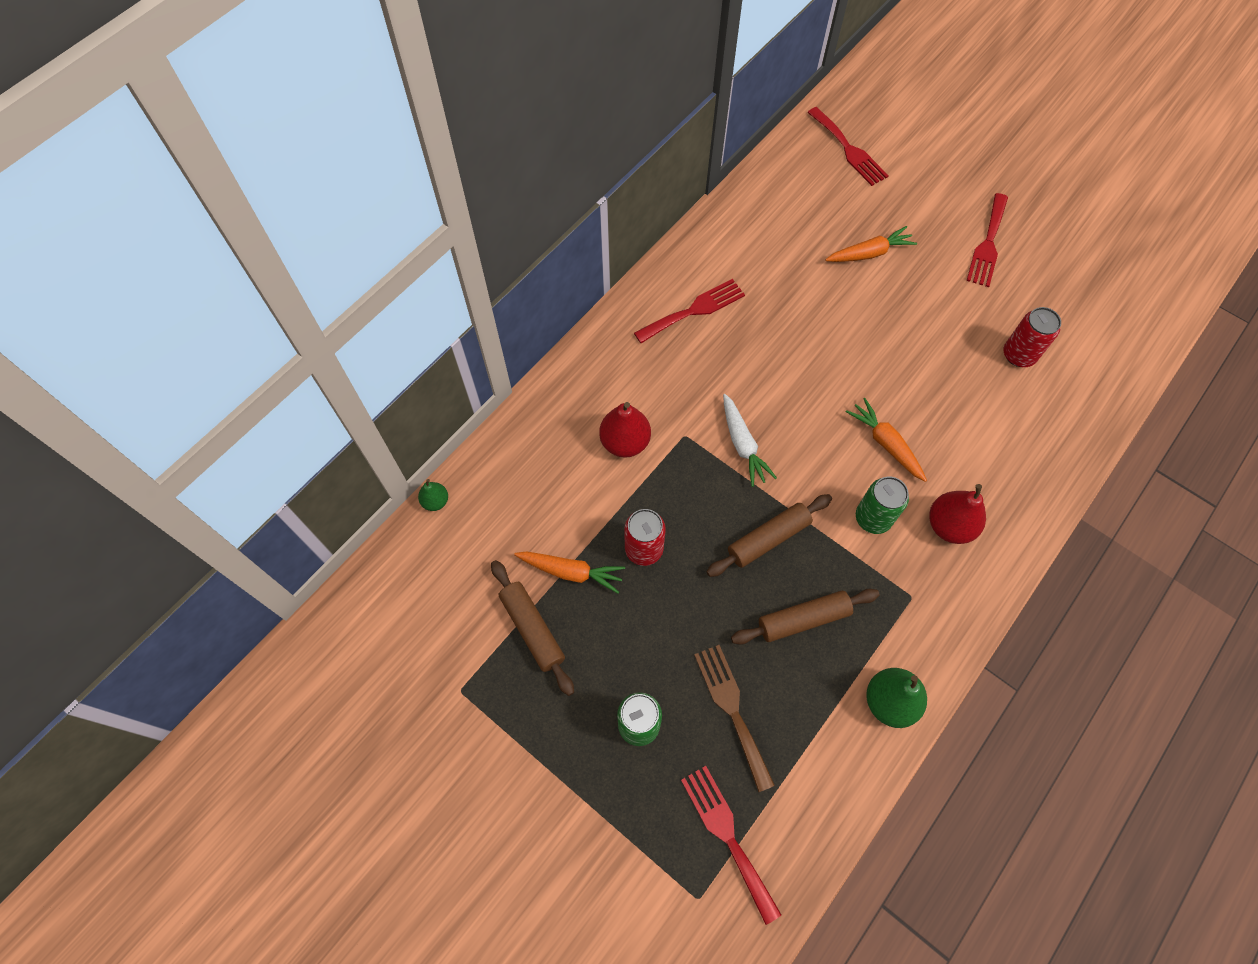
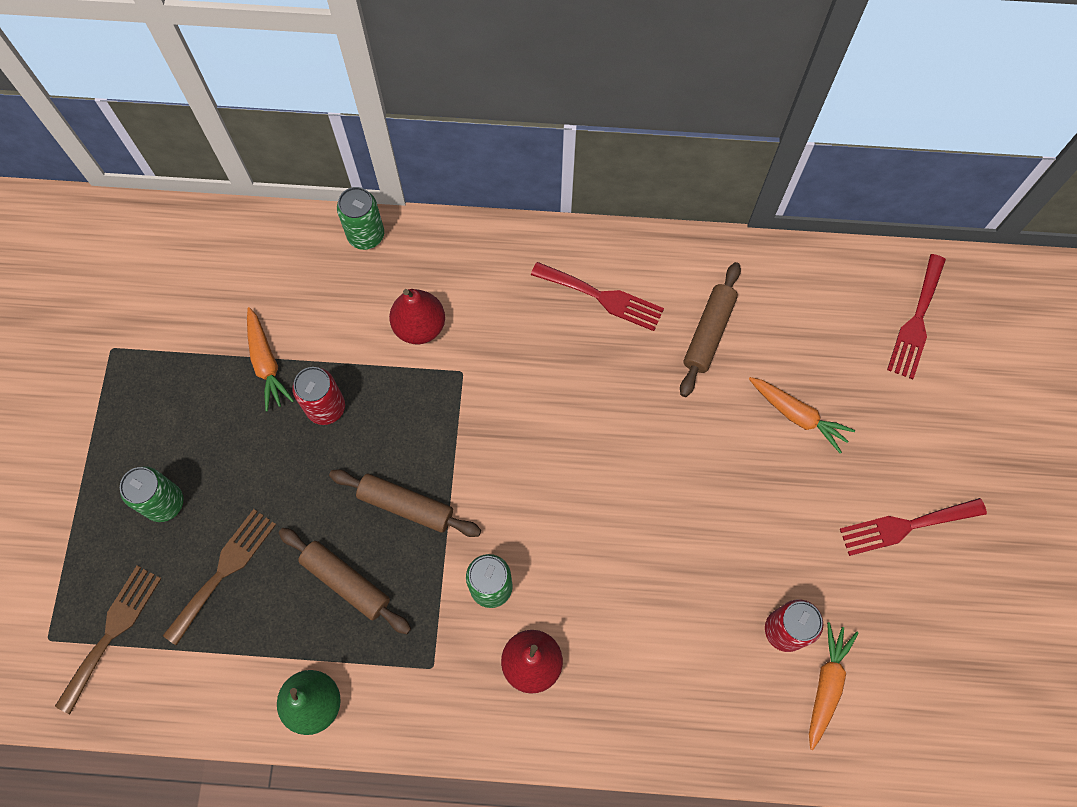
camera: 55 degrees right, 5 degrees up
(435, 501) = (261, 218): green pear -> none
(516, 434) = (366, 235): none -> green can
(532, 629) = (196, 367): brown rolling pin -> brown rolling pin (708, 333)
(727, 835) = (112, 632): red fork -> brown fork
(742, 444) = (488, 426): white carrot -> none
(886, 444) = (581, 555): orange carrot -> orange carrot (826, 685)

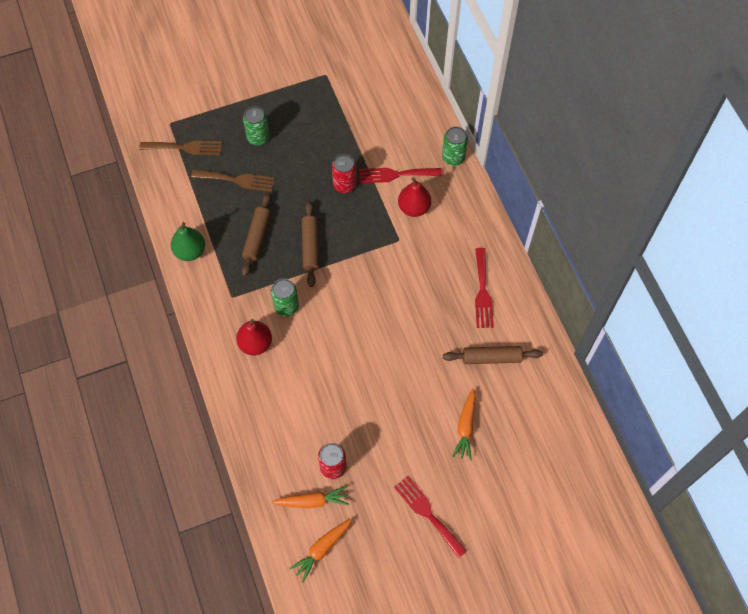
camera: 65 degrees right, 5 degrees down
(266, 363) = (354, 146): orange carrot -> orange carrot (322, 549)
(916, 321) = (565, 475): red fork -> red fork (395, 174)

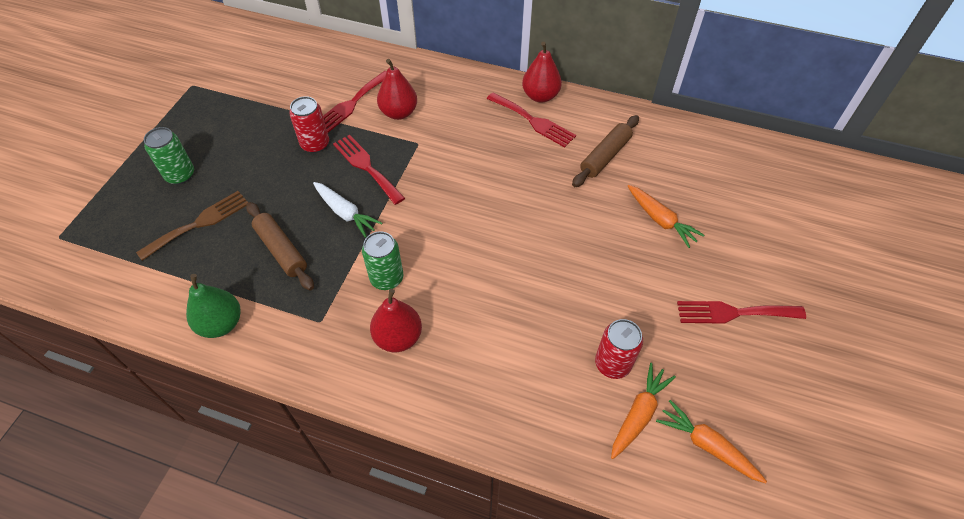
camera: 50 degrees left, 10 degrees down
(185, 148) = (103, 243): brown fork -> none
(310, 246) = (345, 213): brown rolling pin -> white carrot
(322, 549) = (707, 445): orange carrot -> orange carrot turned 135 degrees clockwise
(354, 227) = (366, 166): none -> red fork
(453, 157) = (383, 59): green can -> none
(511, 279) = (540, 96): none -> red pear

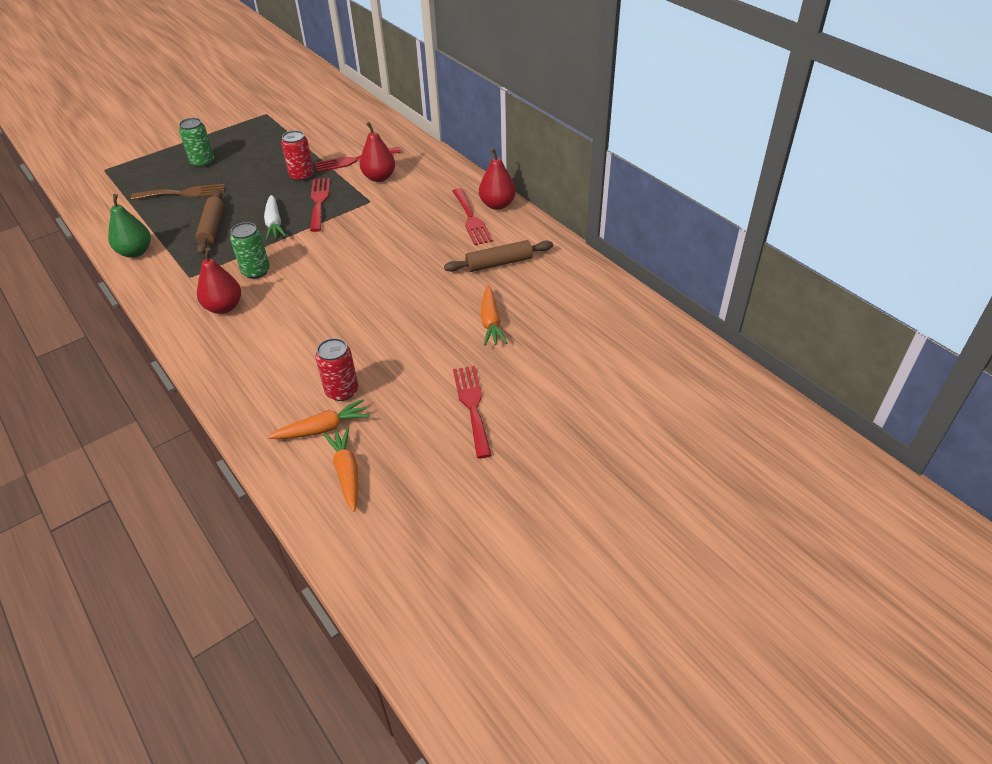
camera: 35 degrees right, 10 degrees down
(733, 312) = (472, 406): red fork -> red fork turned 45 degrees clockwise

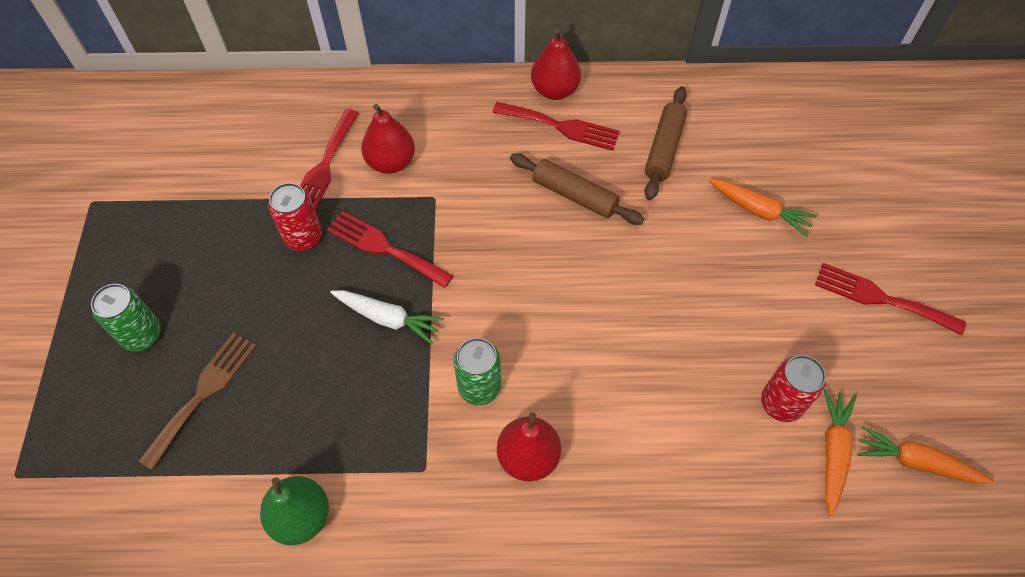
camera: 55 degrees left, 15 degrees up
(212, 228) = (330, 394): brown rolling pin -> brown rolling pin (574, 195)

